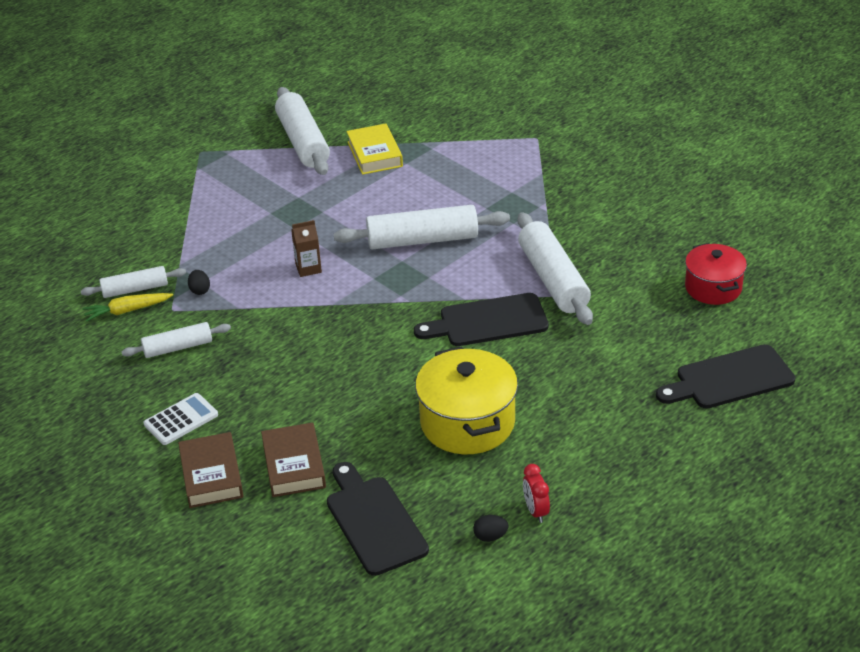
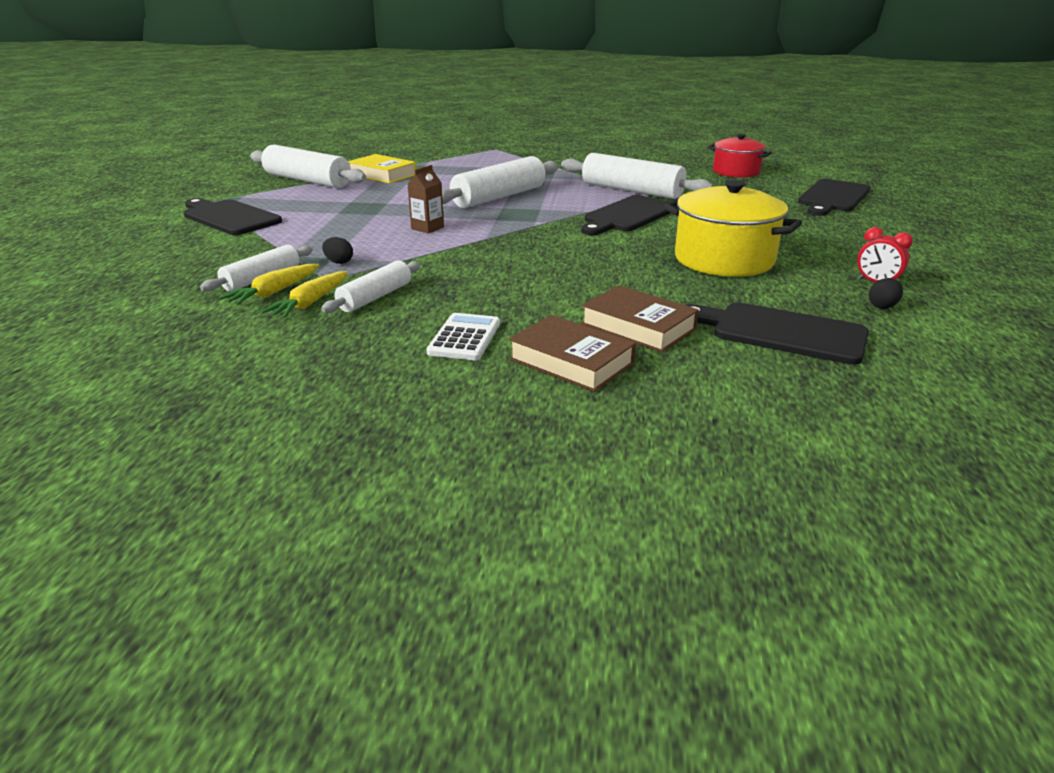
camera: 40 degrees left, 10 degrees down
(136, 335) = (310, 303): none -> yellow carrot
(190, 186) = (229, 217): none -> black cutting board

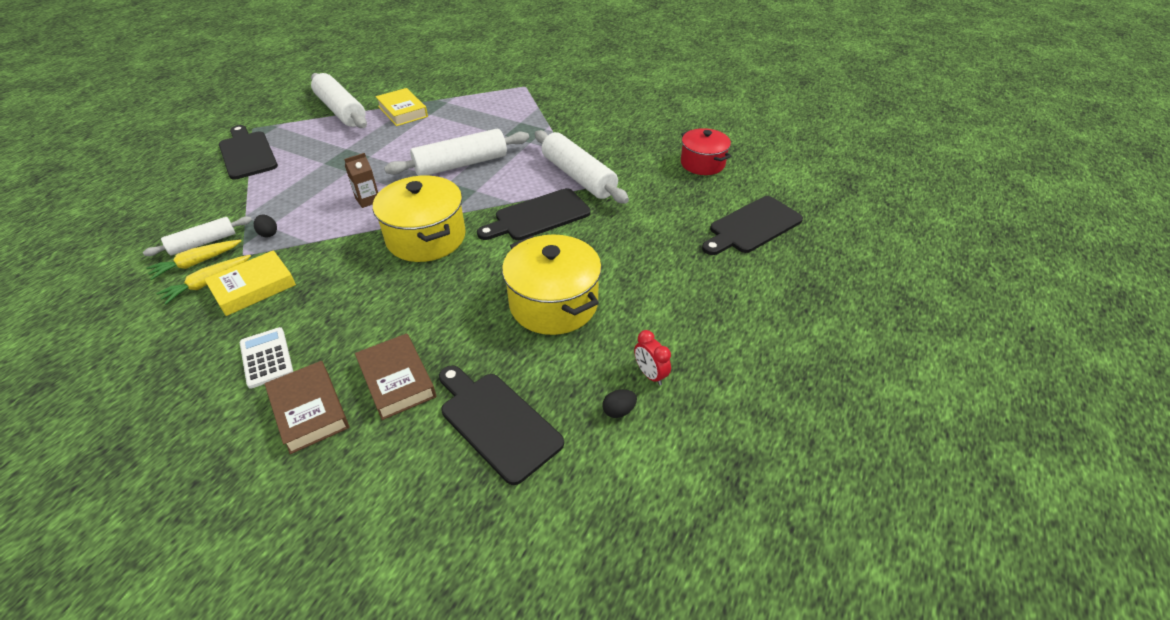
camera: 20 degrees right, 15 degrees up
(375, 297) = (253, 287): white rolling pin -> yellow book
(464, 338) = (266, 358): white calculator -> white calculator turned 60 degrees counterclockwise
(530, 241) = (426, 237): none -> yellow pot

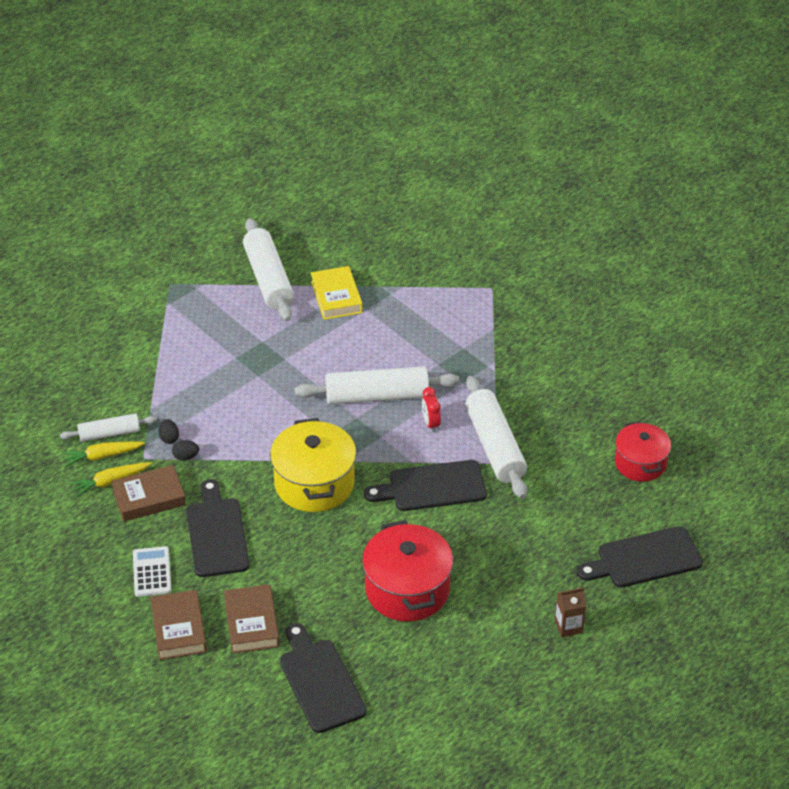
camera: 20 degrees right, 0 degrees up
(247, 153) = (161, 323): black cutting board -> black cutting board (217, 533)
(253, 287) = (149, 498): yellow book -> brown book
(368, 200) = (270, 420): brown carton -> brown carton (568, 626)
(553, 304) = (407, 589): yellow pot -> red pot
(619, 411) = (420, 702): black egg -> black egg (186, 457)
(650, 374) = (461, 680): red clock -> red clock (430, 423)

